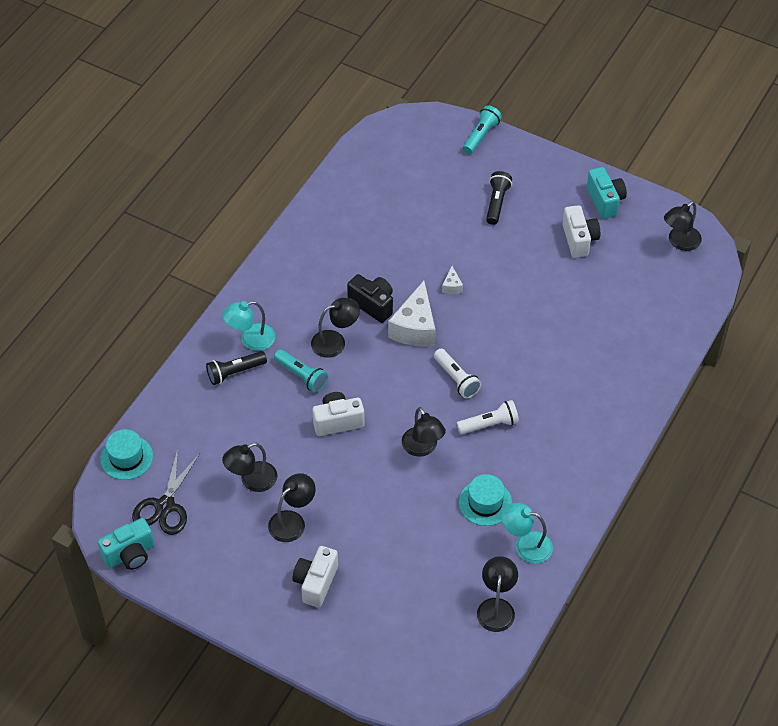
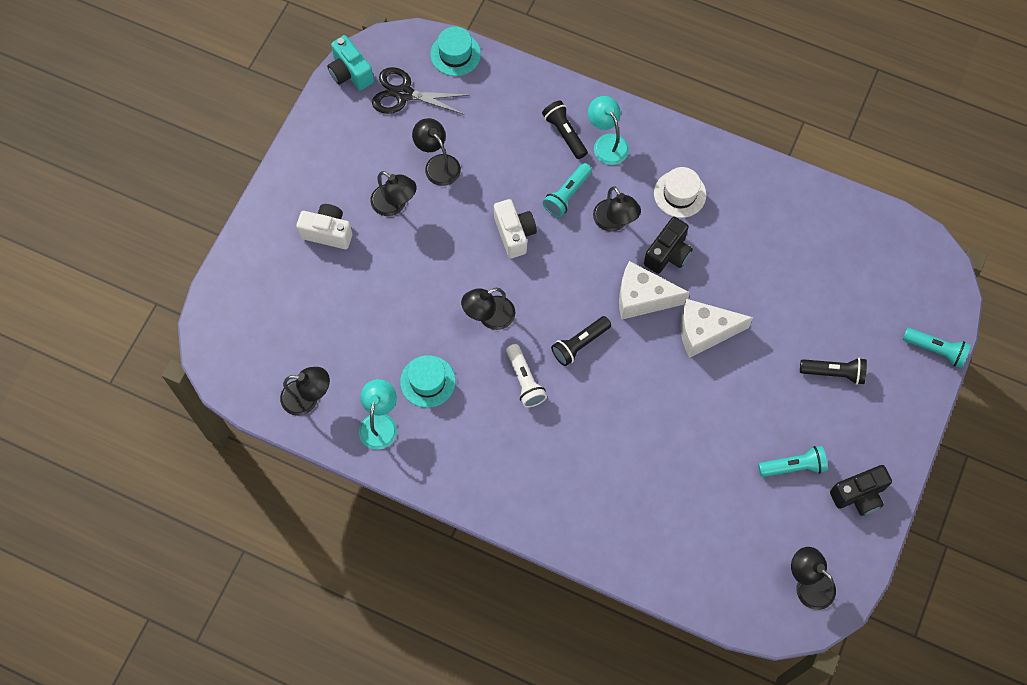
camera: 85 degrees right, 15 degrees up
(313, 290) = (680, 194): none -> white hat
(452, 286) = (704, 332): white cheese -> white cheese, size x2.25
(456, 379) = (579, 344): white flashlight -> black flashlight
(579, 240) = (793, 466): white camera -> turquoise flashlight
(605, 201) = (859, 495): turquoise camera -> black camera

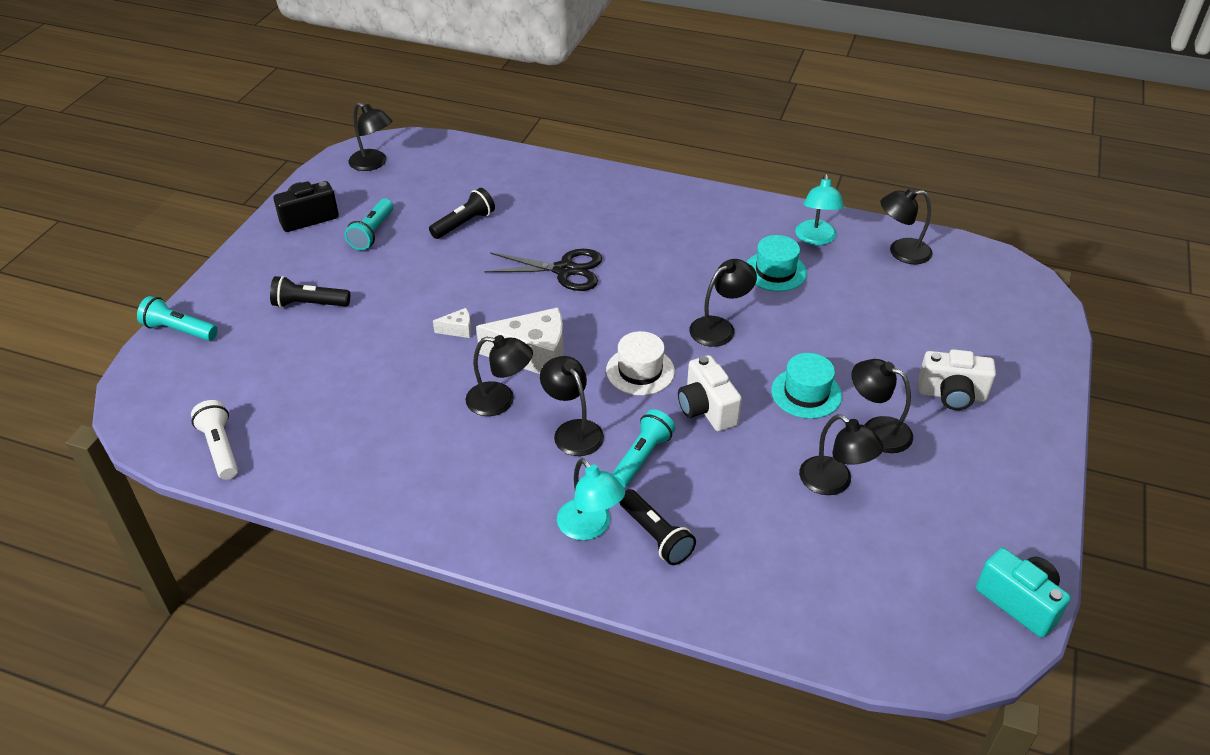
camera: 175 degrees right, 25 degrees down
(404, 94) = (920, 576): black scissors -> black scissors (564, 270)
(455, 54) = (858, 646): turquoise hat -> turquoise hat (806, 393)
(524, 380) = (667, 278): white flashlight -> white flashlight (221, 448)
(579, 344) = (608, 310): black flashlight -> black flashlight (464, 224)
(668, 254) = (500, 401): black camera -> black lamp
(680, 194) = (482, 469): white hat -> white hat (640, 371)
(704, 332) = (458, 330): white cheese -> white cheese, size x0.44
(793, 466) = (372, 233): turquoise flashlight -> turquoise flashlight turned 60 degrees counterclockwise

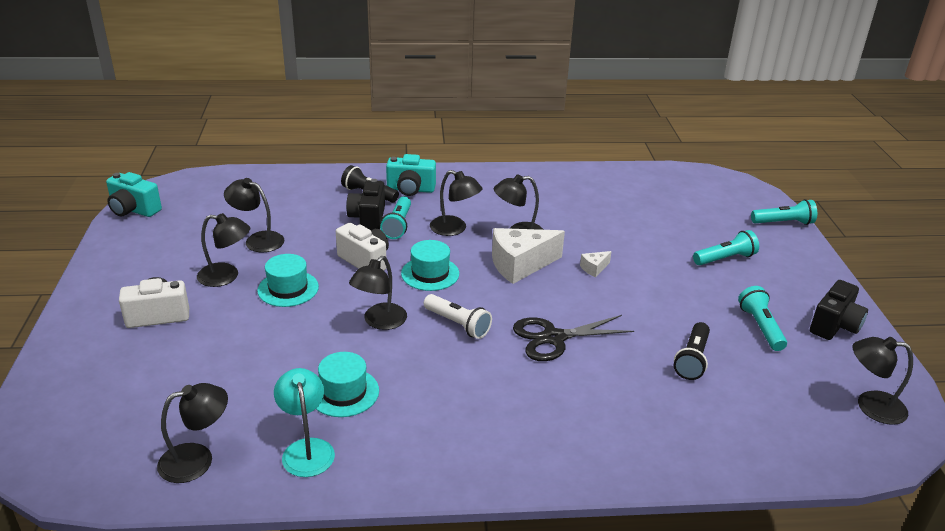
camera: 155 degrees right, 10 degrees down
(221, 448) = (659, 177): white flashlight -> white flashlight (457, 324)
(309, 304) = (725, 259): black flashlight -> turquoise flashlight
(590, 527) = (410, 190): turquoise lamp -> turquoise camera
(640, 371) = (430, 274): white hat -> turquoise hat
(676, 482) = (368, 218): none -> black camera

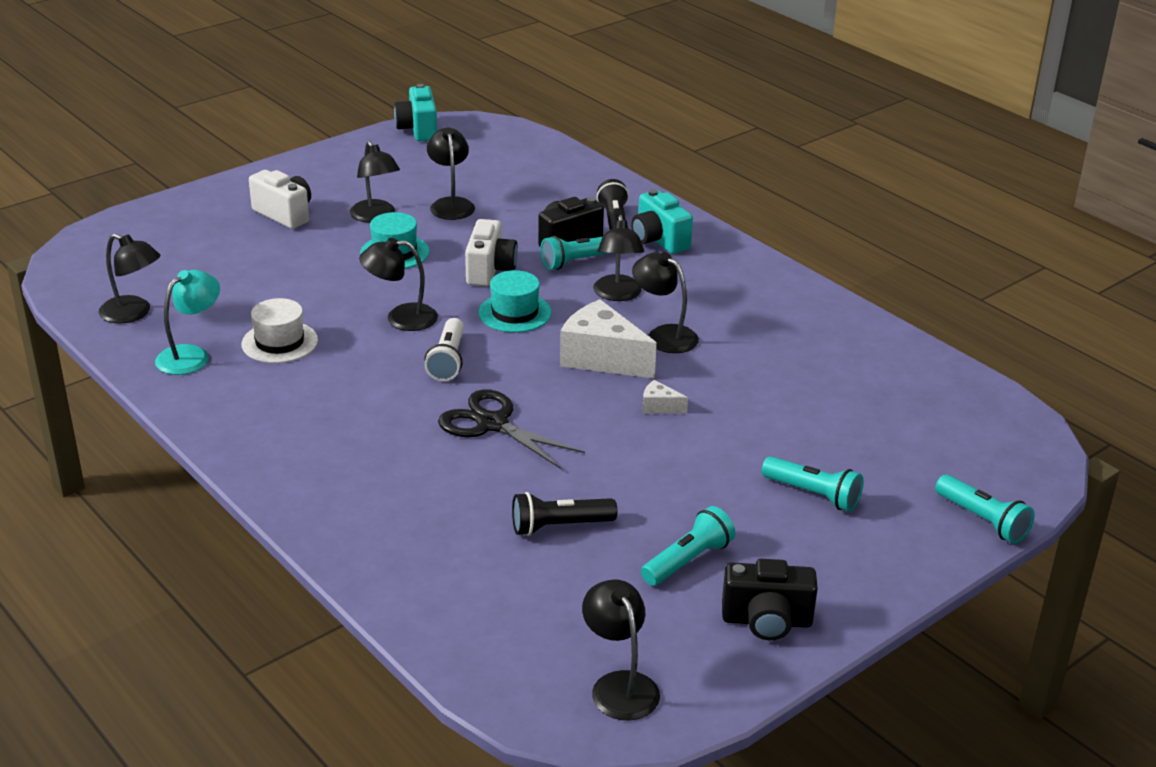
camera: 55 degrees right, 0 degrees up
(344, 392) = (279, 342): turquoise hat -> white hat

